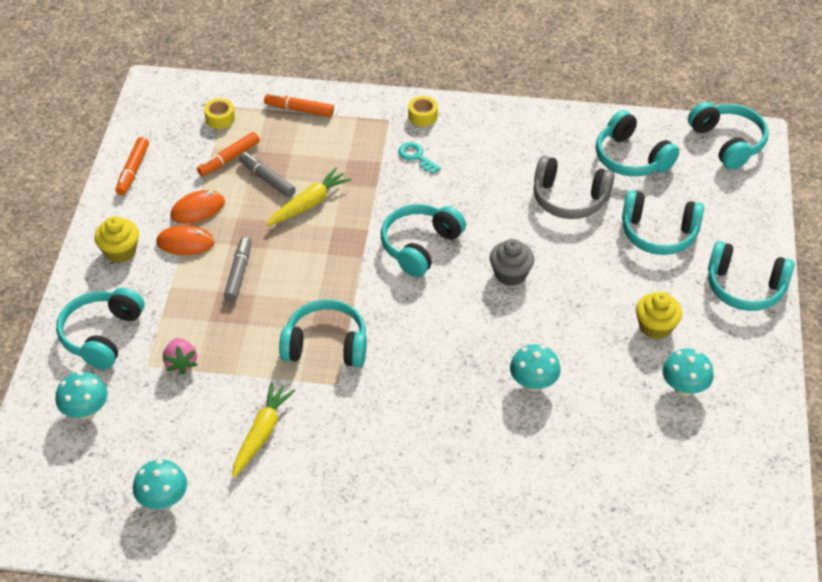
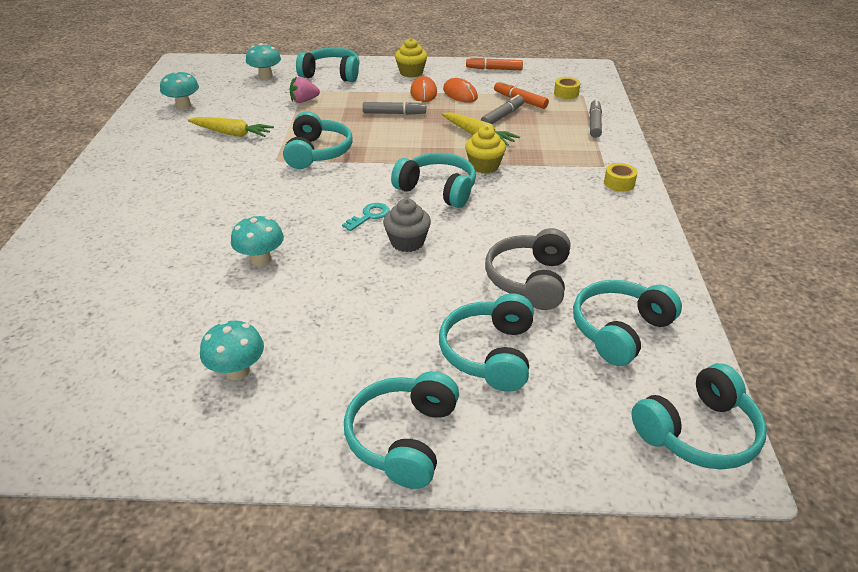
camera: 85 degrees right, 10 degrees down
(299, 110) = (594, 123): orange marker -> grey marker
(416, 157) = (558, 182): turquoise key -> turquoise key (369, 216)
(655, 327) = (333, 348): yellow cupcake -> yellow cupcake (484, 166)

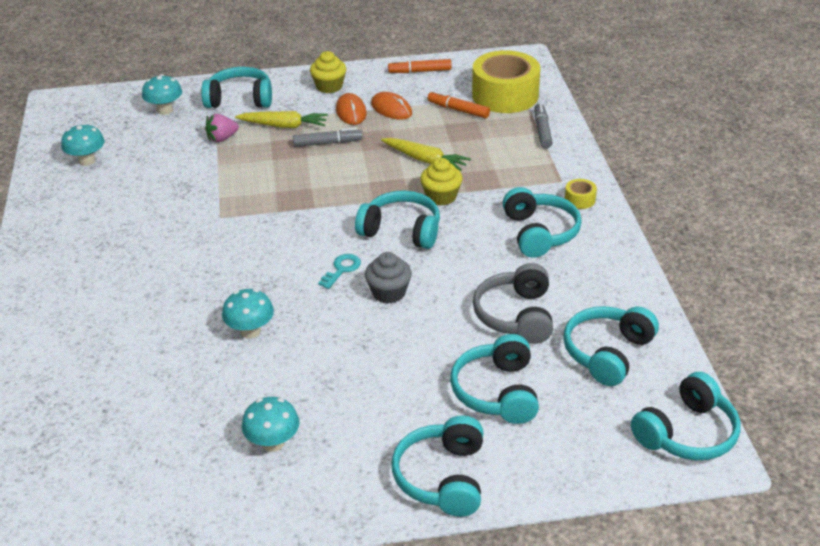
camera: 10 degrees left, 0 degrees up
(232, 133) = (158, 190): yellow carrot -> yellow carrot (284, 126)
(317, 152) = (262, 202): turquoise headphones -> turquoise headphones (539, 233)
(502, 116) = (444, 133): grey marker -> none
(566, 93) = (505, 95): yellow tape -> yellow tape, size x2.47

